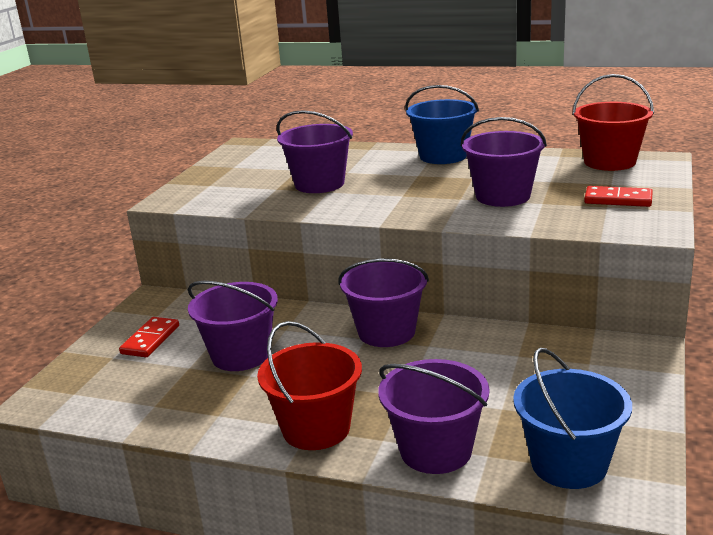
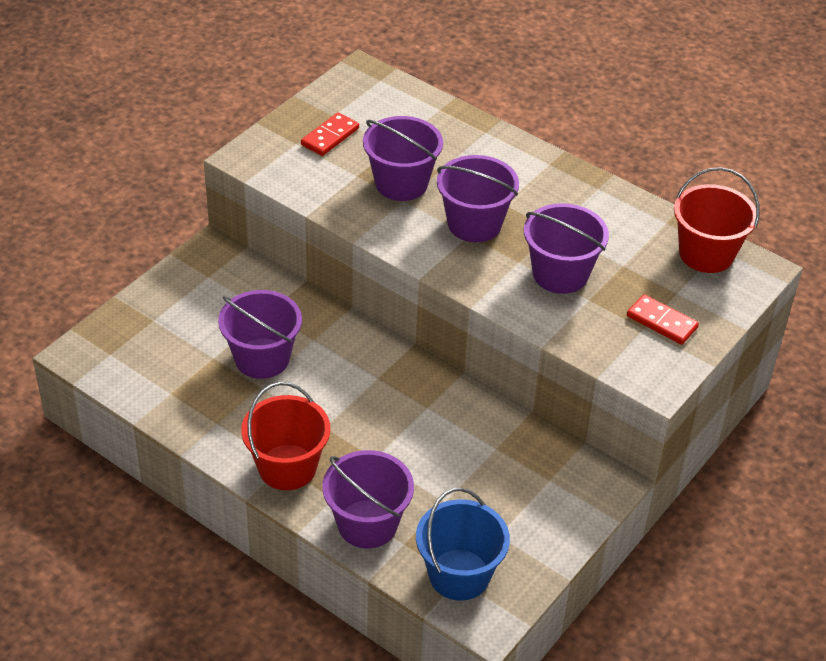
camera: 15 degrees right, 20 degrees up
(150, 340) = (192, 309): red domino -> red domino (330, 137)
(386, 332) = (400, 376): purple bucket -> purple bucket (474, 224)
(443, 156) = (550, 177): blue bucket -> none

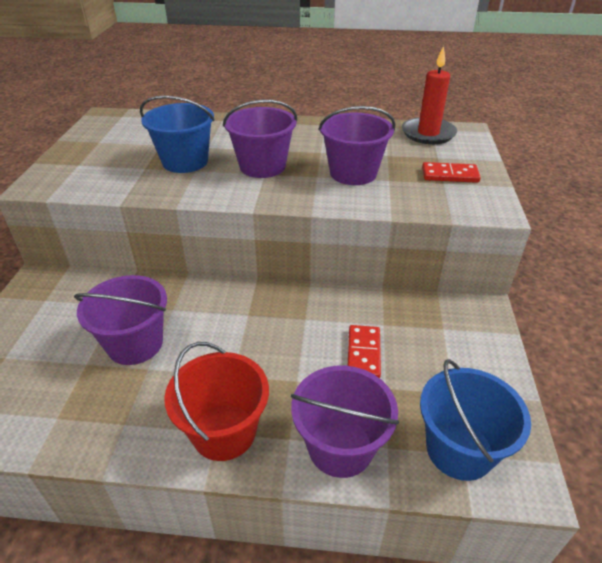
camera: 30 degrees left, 5 degrees down
(330, 137) = (105, 153): red domino -> red domino (363, 353)
(401, 183) = (185, 161): purple bucket -> blue bucket
(706, 254) = (428, 133): red bucket -> red candle

